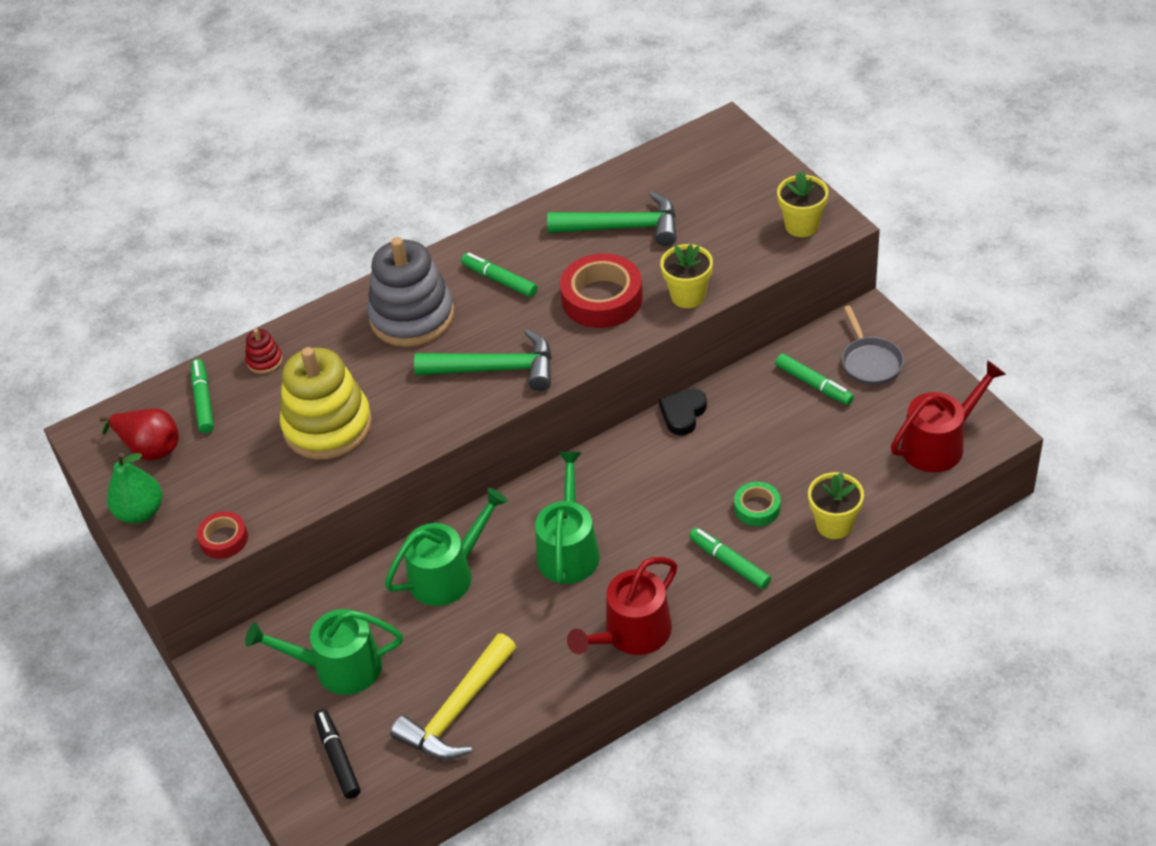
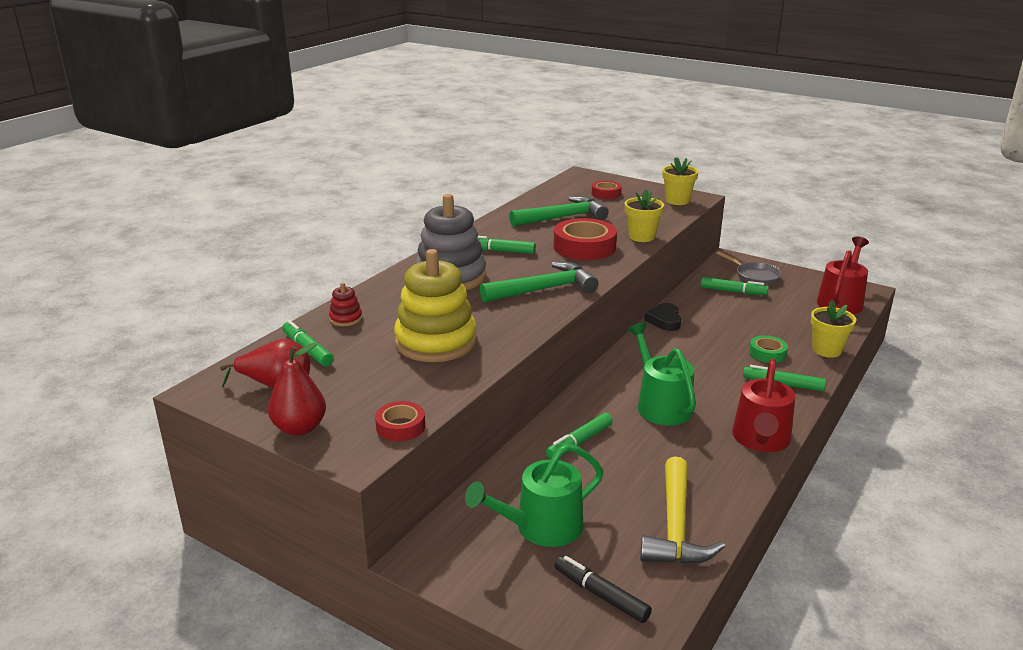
camera: 30 degrees left, 20 degrees down
(140, 512) = (300, 428): green pear -> red pear
(447, 574) = (579, 442): green watering can -> green marker
(720, 185) = (606, 194): none -> red tape

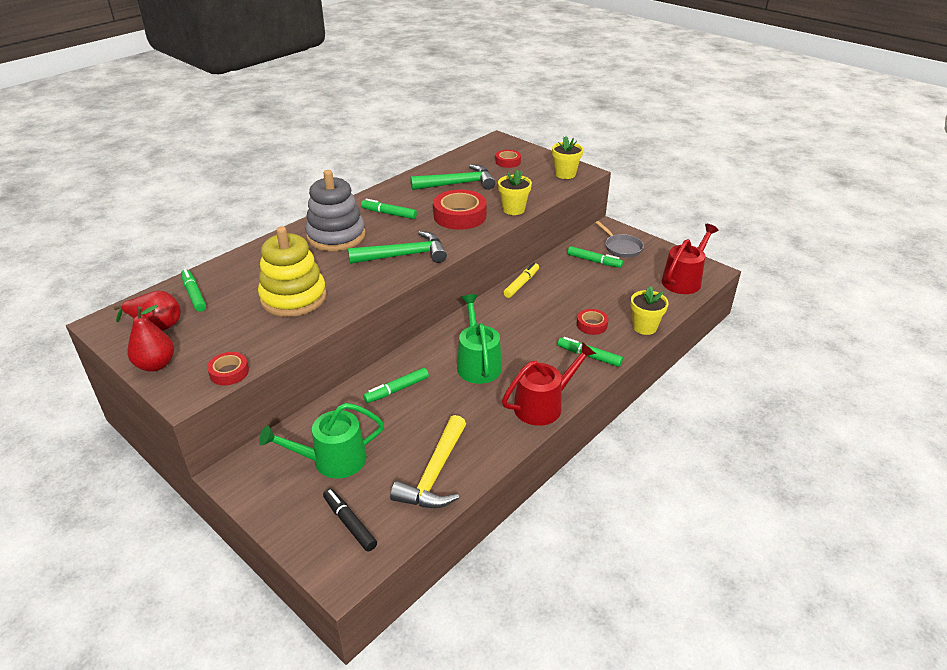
camera: 10 degrees right, 10 degrees up
(346, 319) = (236, 268): red stacking toy -> none
(664, 320) = (521, 284): black heart -> yellow marker
(761, 440) = (543, 405): red watering can -> red watering can turned 150 degrees counterclockwise
(767, 353) = (592, 325): green tape -> red tape

